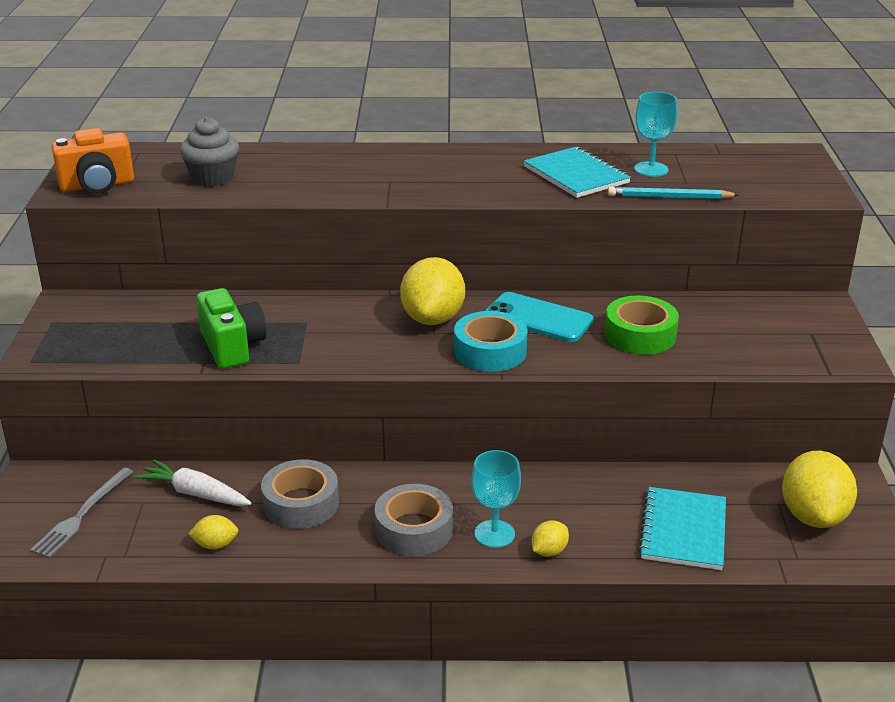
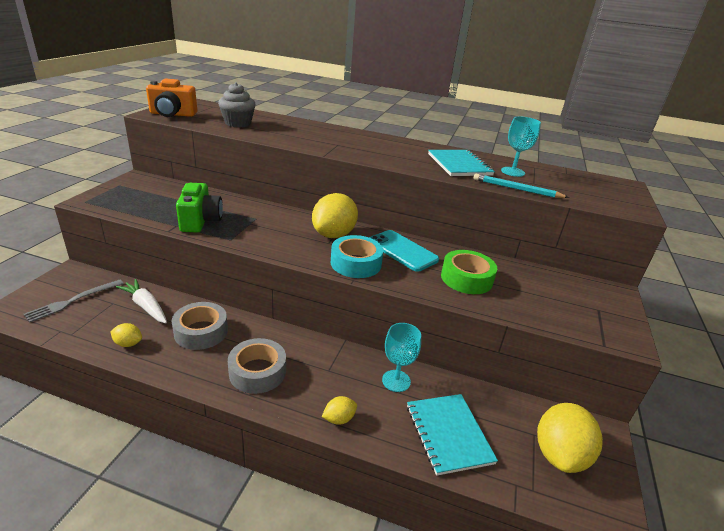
camera: 15 degrees right, 0 degrees up
(494, 534) = (309, 392): turquoise goblet -> turquoise goblet (396, 381)
(683, 530) = (448, 434): turquoise notebook -> turquoise notebook turned 45 degrees counterclockwise

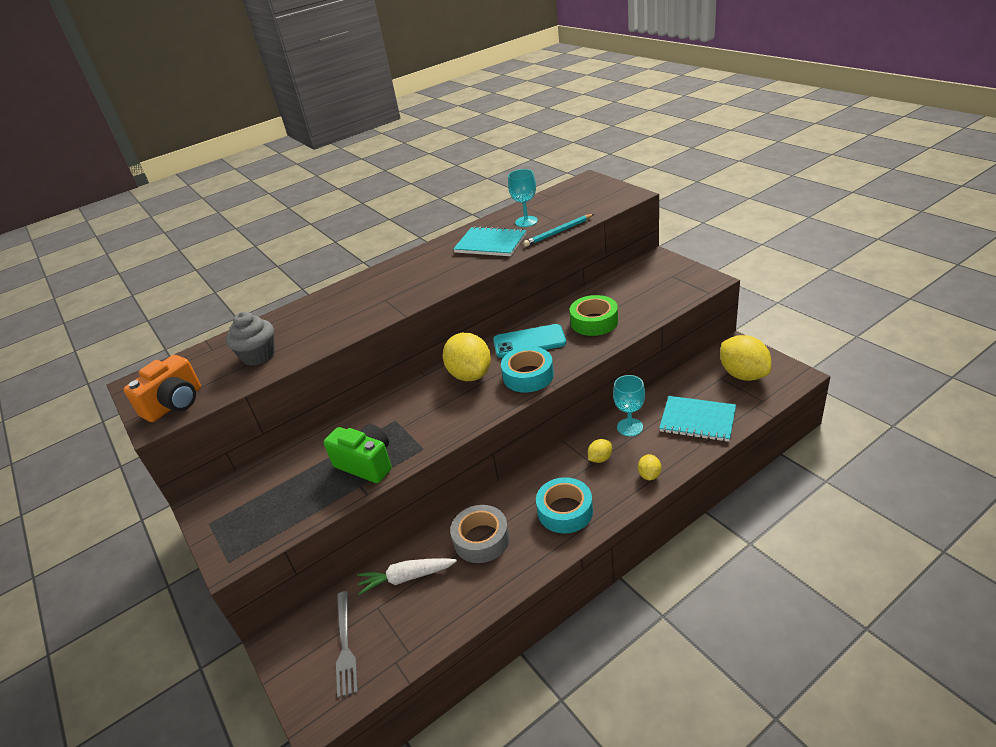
camera: 45 degrees left, 5 degrees up
(128, 343) = (460, 602): yellow lemon -> yellow lemon (600, 458)
(257, 372) = (565, 511): grey tape -> turquoise tape

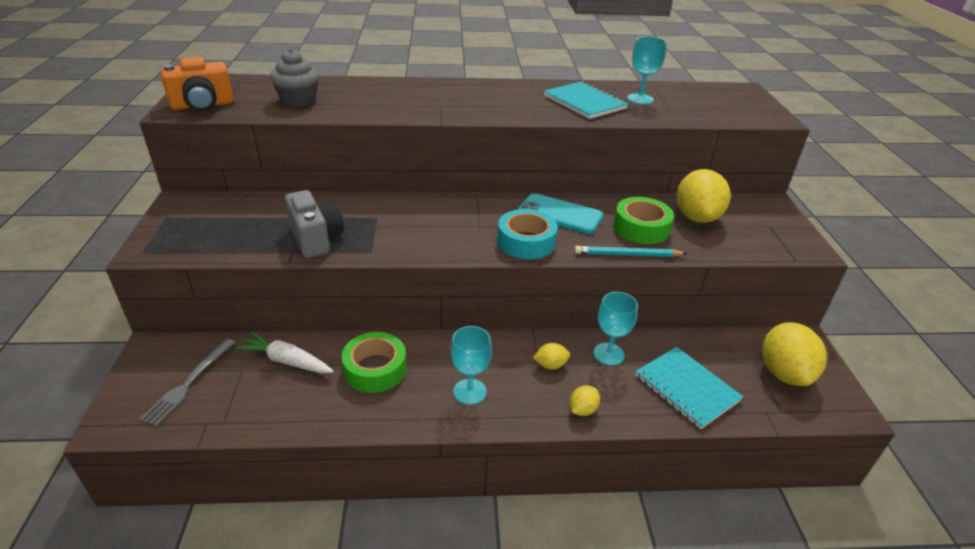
camera: 25 degrees right, 0 degrees up
(366, 464) = (316, 238): green camera -> grey camera
(470, 375) = (477, 214): yellow lemon -> yellow lemon (696, 217)
(481, 539) = (375, 369): grey tape -> green tape
(558, 232) = (660, 119): turquoise pencil -> turquoise pencil (627, 254)
(565, 511) = (470, 391): turquoise tape -> turquoise goblet

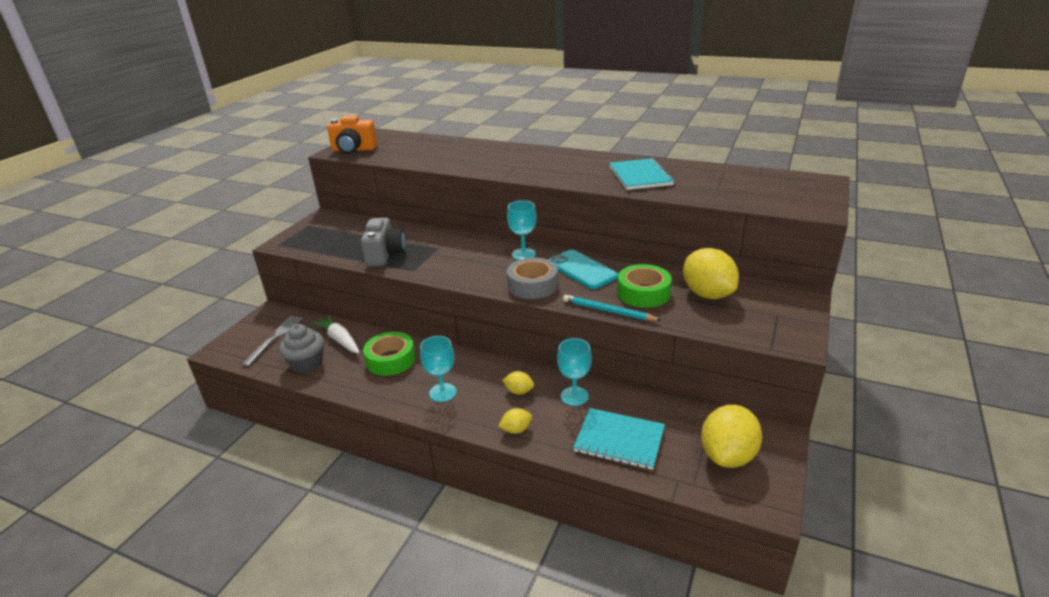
camera: 30 degrees right, 5 degrees down
(188, 383) = (274, 338): grey fork -> grey fork turned 150 degrees clockwise
(298, 101) = (417, 153): grey cupcake -> grey cupcake (307, 363)
(526, 242) = (533, 285): turquoise tape -> grey tape
(640, 99) = (697, 178): turquoise goblet -> turquoise goblet (523, 254)
(686, 388) = (619, 440): turquoise notebook -> turquoise notebook turned 60 degrees counterclockwise
(696, 217) = (707, 294): yellow lemon -> yellow lemon turned 60 degrees counterclockwise

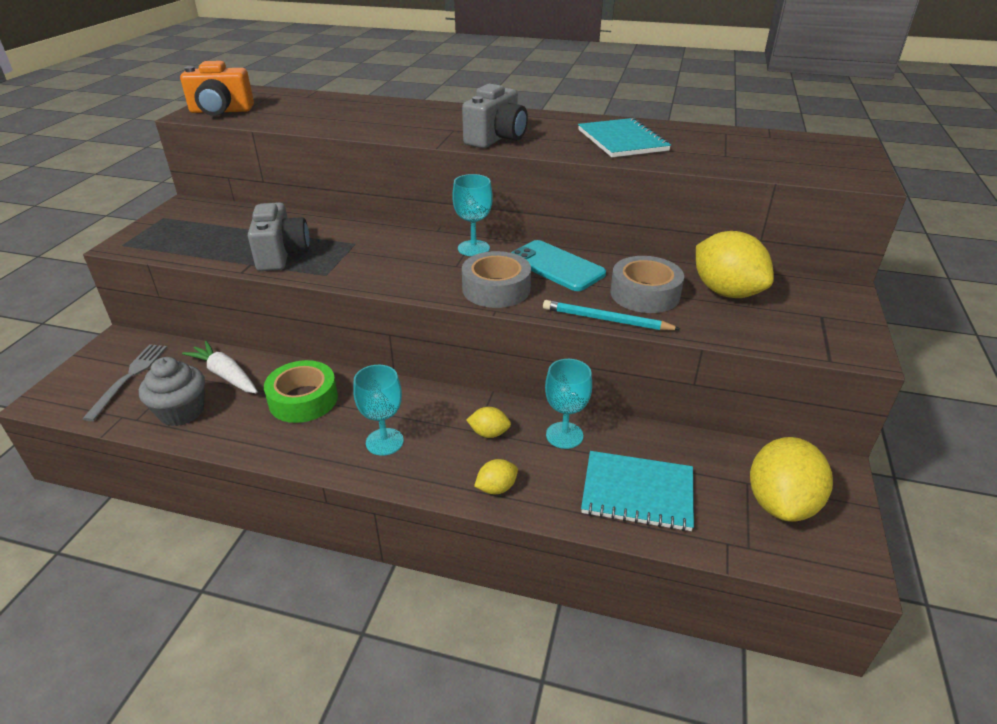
camera: 10 degrees left, 5 degrees up
(545, 173) = (496, 138): none -> grey camera
(643, 293) = (645, 294): green tape -> grey tape

